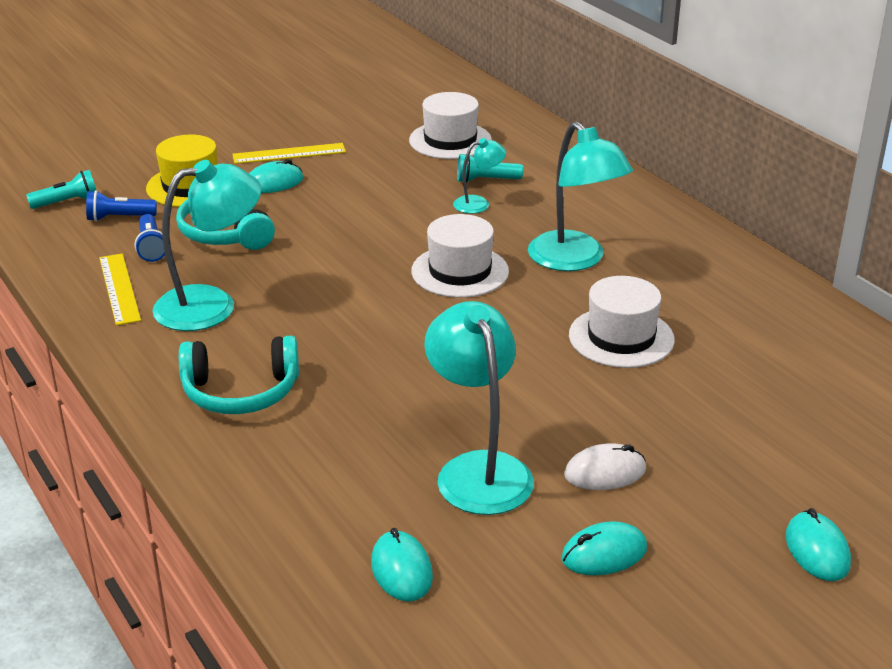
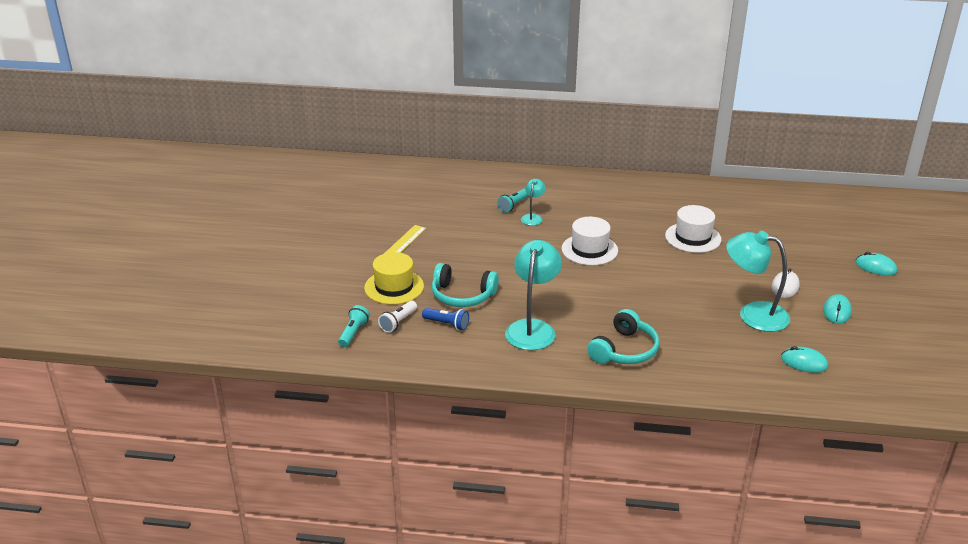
camera: 50 degrees left, 0 degrees up
(119, 218) = (398, 322): blue flashlight -> white flashlight
(119, 288) = (479, 350): yellow ruler -> none
(274, 183) = (428, 261): turquoise mouse -> none
(450, 140) = (457, 196): white hat -> none
(575, 260) = (617, 218): turquoise lamp -> none

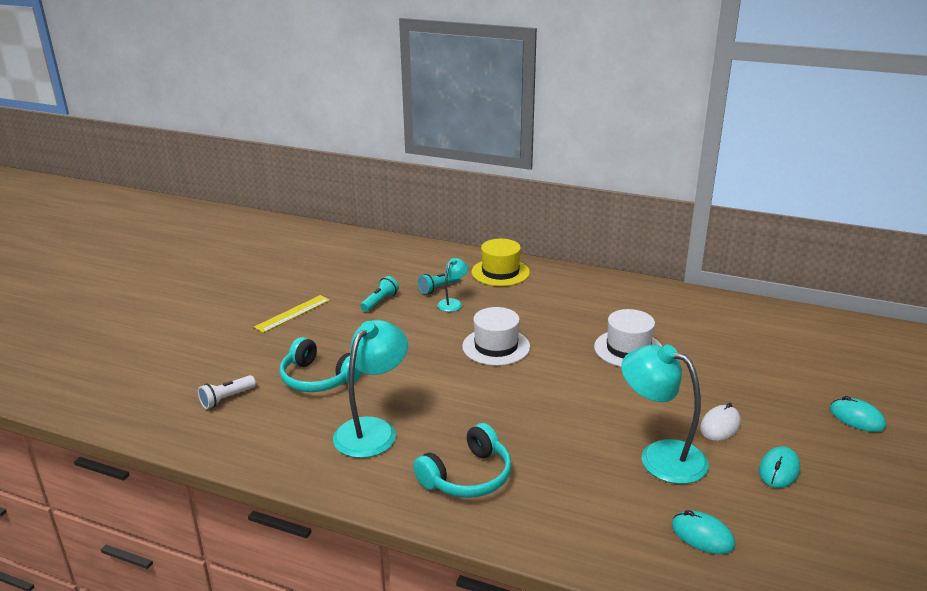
camera: 15 degrees right, 5 degrees down
(353, 333) = (170, 403): turquoise flashlight -> turquoise flashlight (380, 302)
(394, 287) = (251, 358): yellow hat -> yellow hat (500, 272)
(447, 324) = (278, 409): blue flashlight -> none

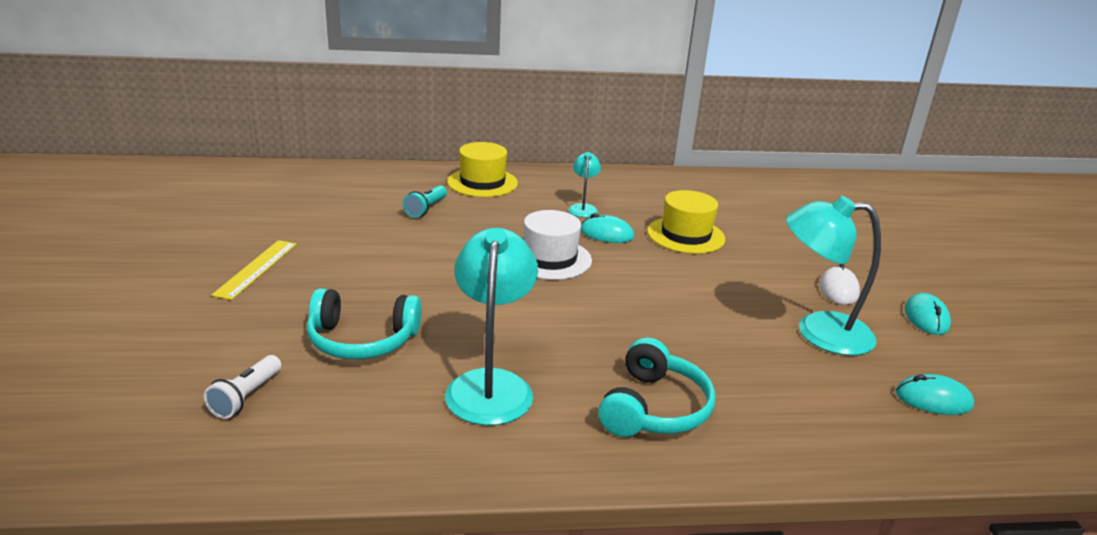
camera: 30 degrees left, 0 degrees up
(380, 302) = (366, 235): turquoise flashlight -> none
(452, 303) = (457, 222): turquoise lamp -> turquoise lamp (583, 208)
(628, 349) = (685, 235): white hat -> yellow hat
(857, 418) = (933, 257): turquoise mouse -> turquoise mouse (606, 234)

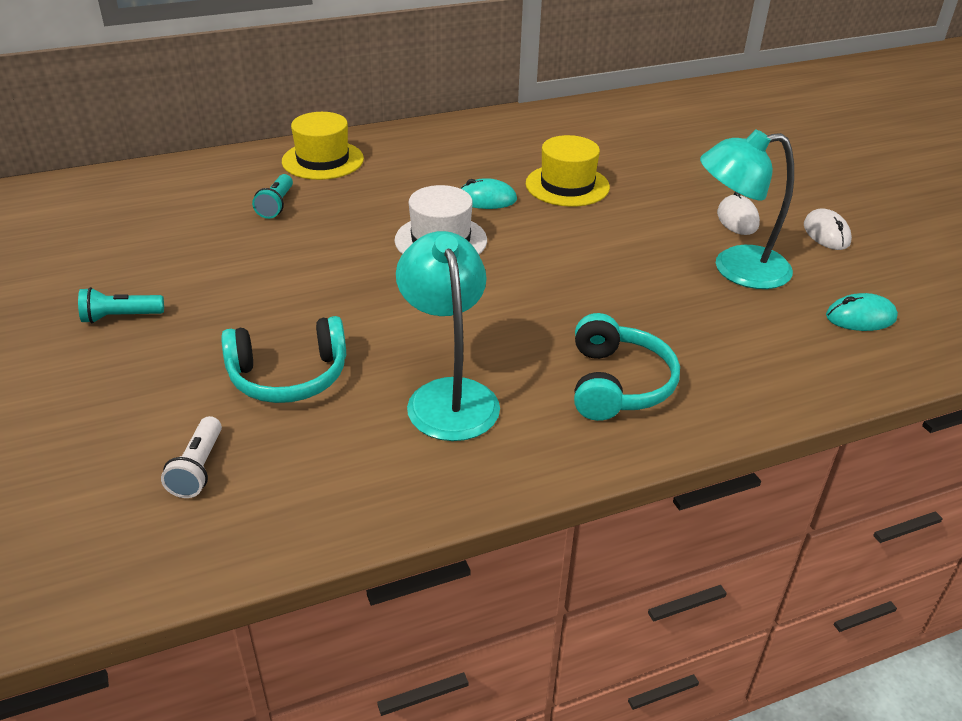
camera: 15 degrees left, 10 degrees up
(256, 268) = (120, 317): yellow ruler -> turquoise flashlight
(583, 208) = (447, 172): turquoise lamp -> none
(926, 318) = (826, 233): turquoise mouse -> white mouse

